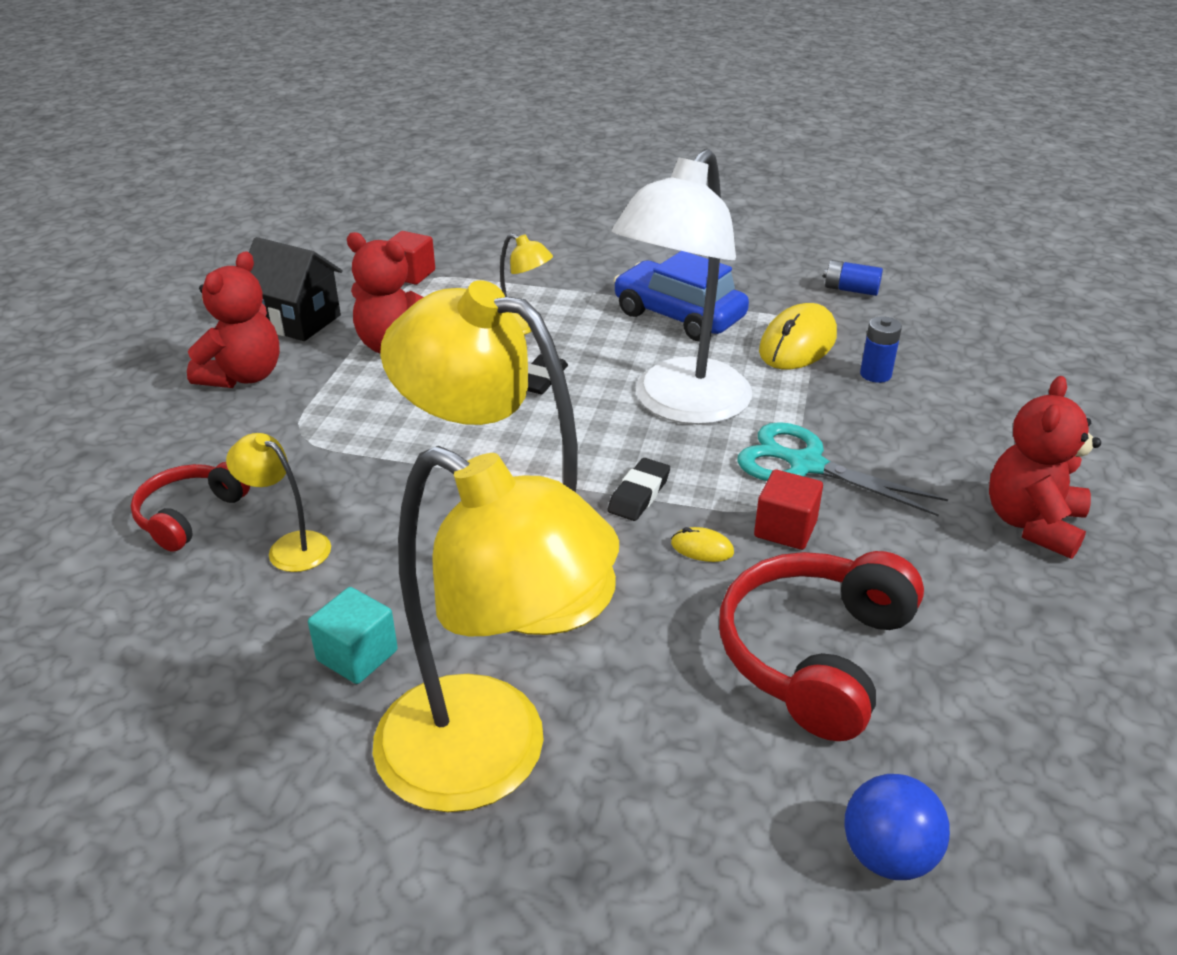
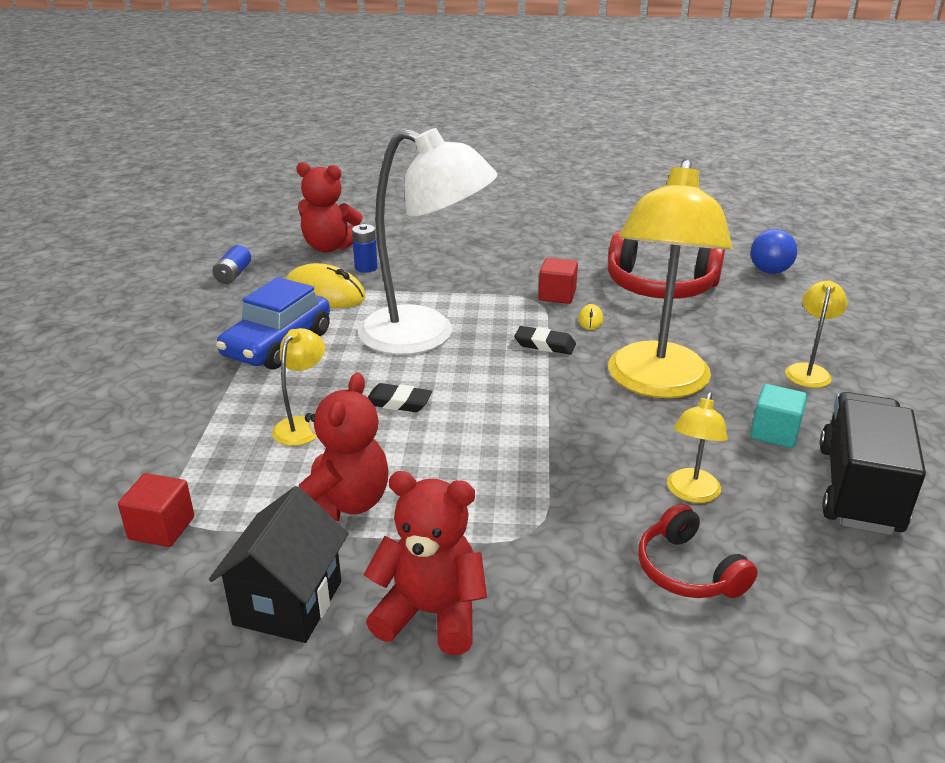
camera: 100 degrees left, 5 degrees down
(190, 515) = (688, 570): red headphones -> red headphones turned 45 degrees clockwise
(211, 695) = (858, 489): none -> black truck
(490, 758) = (808, 371): yellow lamp -> yellow lamp, size x0.44
(806, 465) = (486, 290): turquoise scissors -> none
(1032, 524) = (517, 232): red teddy bear -> red teddy bear (330, 247)

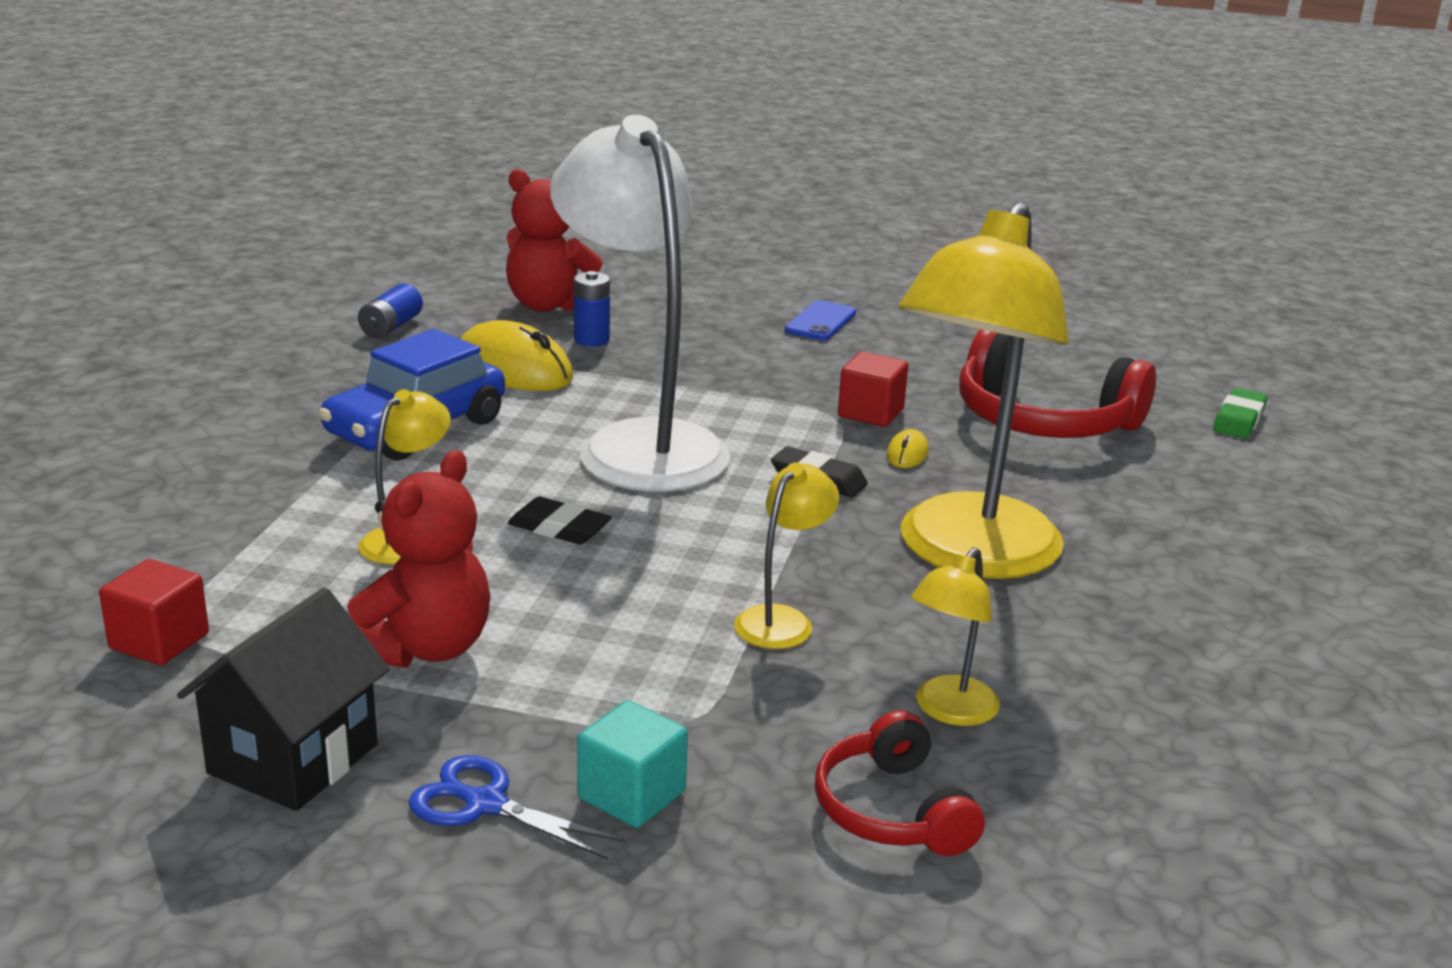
camera: 10 degrees right, 5 degrees down
(425, 335) = (640, 444): white lamp -> white lamp turned 150 degrees counterclockwise
(430, 613) = (486, 804): red teddy bear -> blue scissors
(501, 238) = (820, 322): none -> blue phone
(769, 271) = (1238, 419): blue ball -> green eraser
(774, 433) = (1125, 648): turquoise cube -> turquoise cube (631, 795)
(808, 371) = (1228, 570): yellow lamp -> yellow lamp (782, 620)
(858, 489) = (1222, 744): black truck -> none

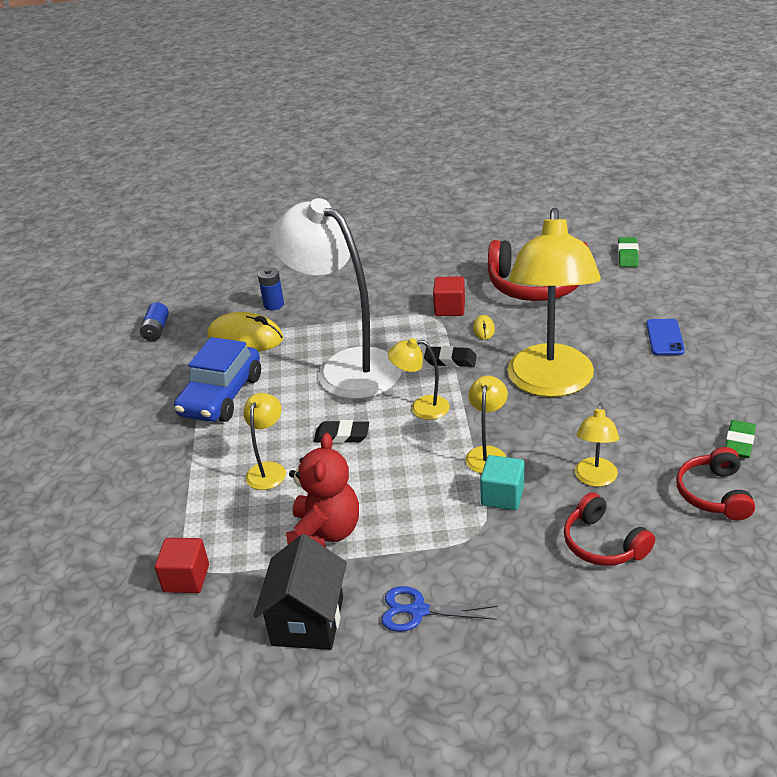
camera: 15 degrees left, 10 degrees up
(549, 305) = (234, 287): red teddy bear -> none
(631, 795) = (482, 580): turquoise cube -> turquoise cube (502, 496)
(719, 528) = (421, 408): none -> yellow lamp
(820, 322) = (386, 254): blue phone -> blue phone (664, 337)
(1162, 800) = (714, 494): none -> red headphones
(1268, 737) = (739, 443): none -> green eraser

